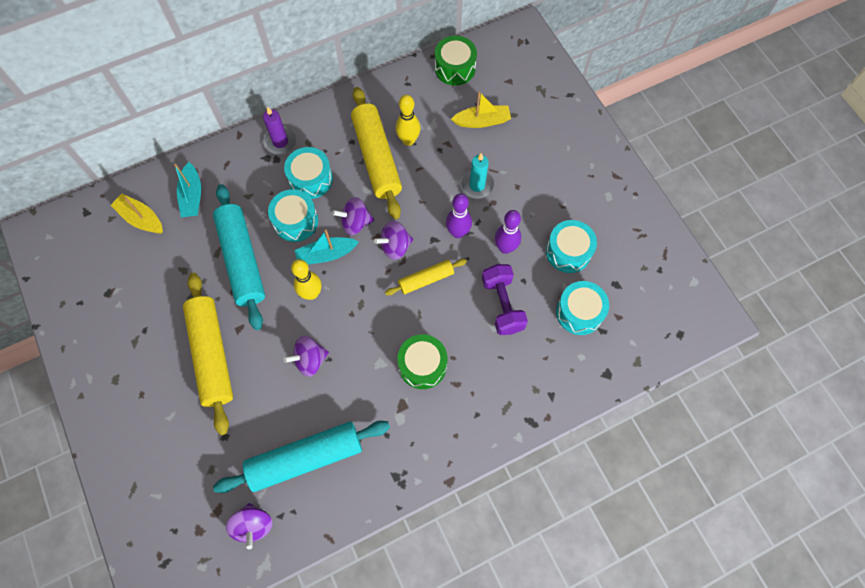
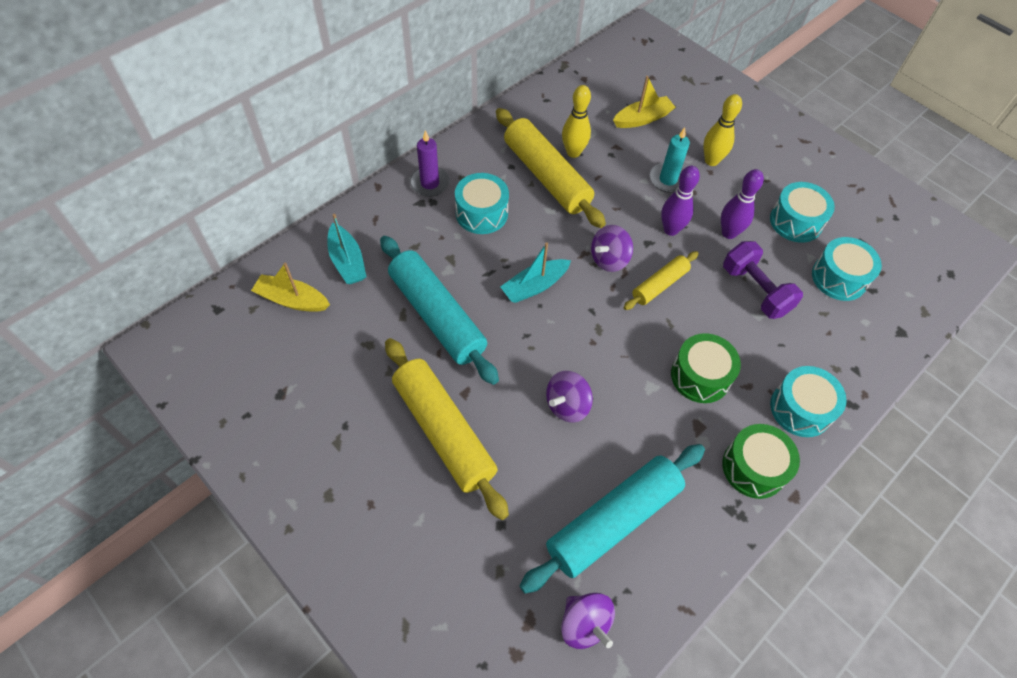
camera: 20 degrees left, 10 degrees down
(296, 221) = (483, 260): turquoise drum -> turquoise drum (800, 409)
(311, 293) = (536, 331): yellow bowling pin -> yellow bowling pin (711, 161)
(355, 223) = (553, 246): purple spinning top -> none
(455, 68) = (589, 76): green drum -> green drum (754, 467)

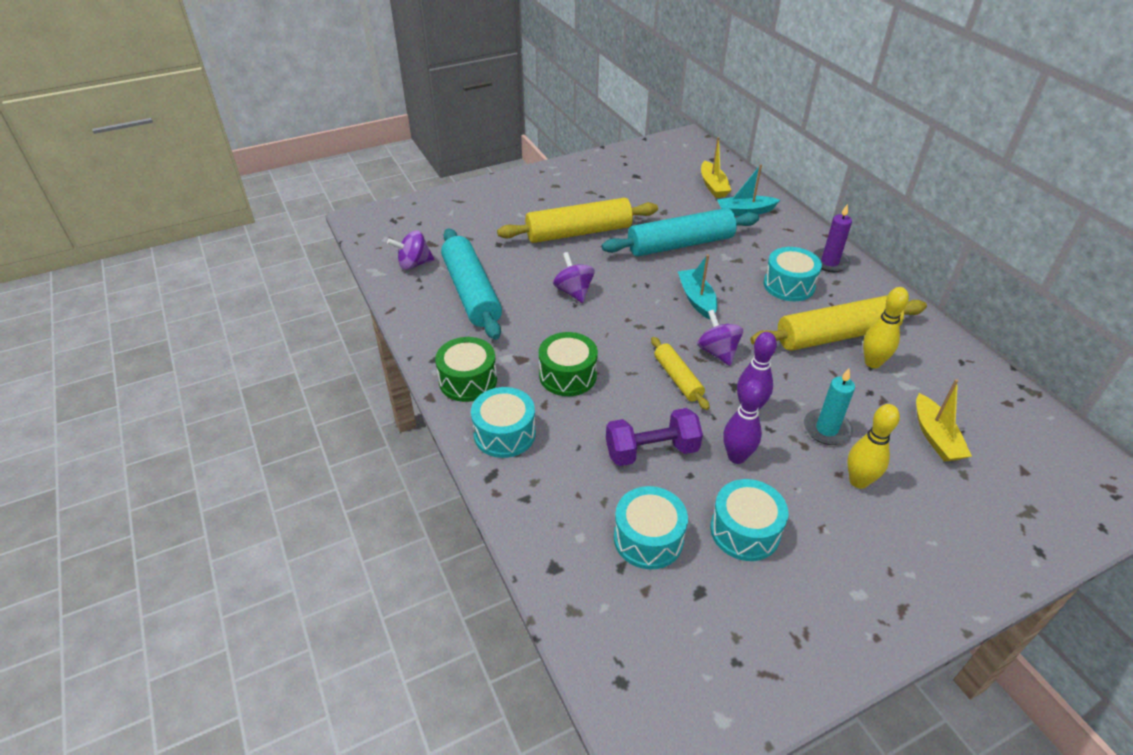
camera: 110 degrees right, 15 degrees down
(292, 300) = (713, 186): yellow boat -> yellow boat turned 135 degrees clockwise

